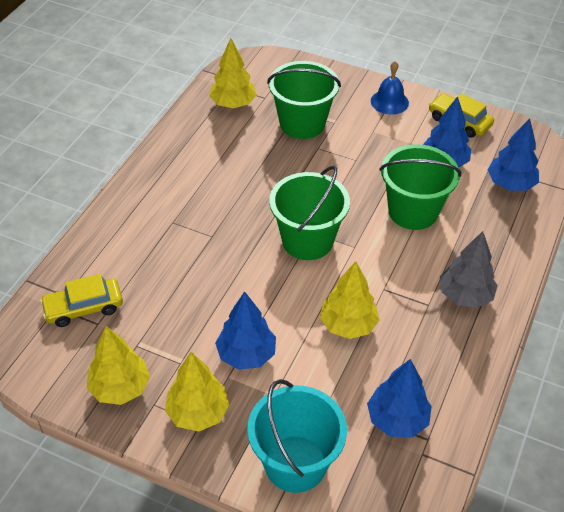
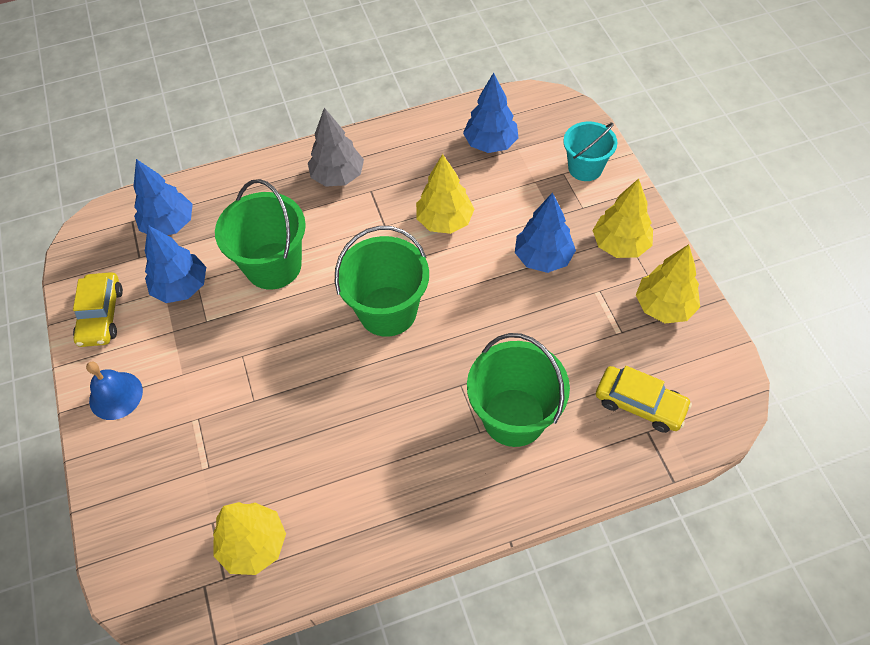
camera: 130 degrees left, 10 degrees up
(295, 463) = (585, 168): turquoise bucket -> turquoise bucket, size x0.65
(302, 123) = (226, 446): green bucket -> green bucket (514, 417)

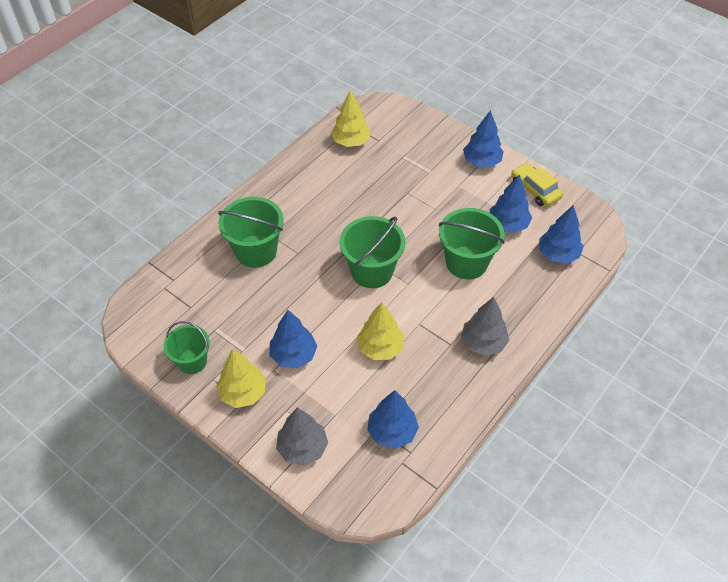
camera: 145 degrees right, 5 degrees down
(116, 395) = (481, 161): blue bell -> blue tree
(585, 168) = (302, 448): turquoise bucket -> grey tree
(640, 404) = (184, 292): yellow car -> none
(664, 306) = (192, 361): yellow tree -> green bucket

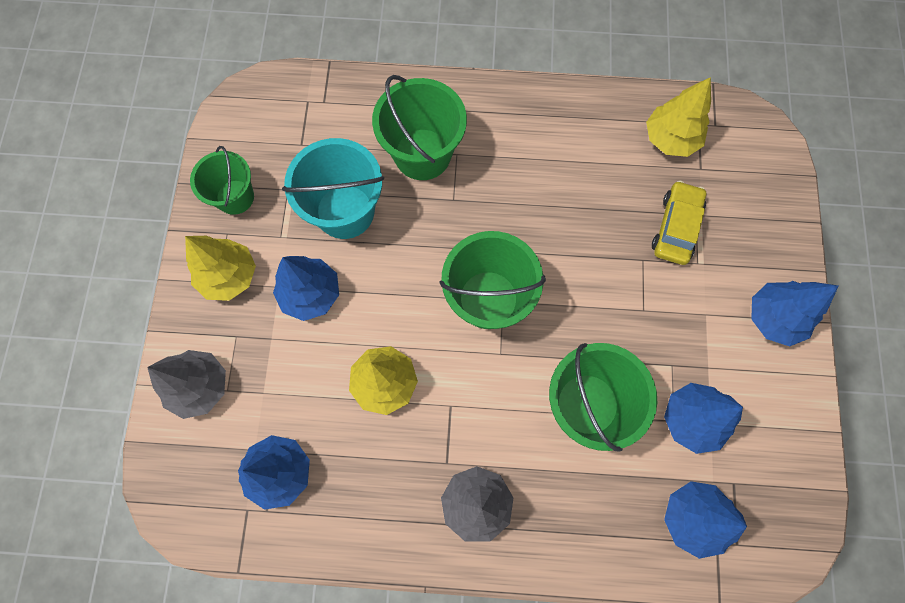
camera: 55 degrees right, 20 degrees up
(256, 309) = (345, 211): none -> turquoise bucket
(535, 190) = (783, 419): yellow car -> yellow car (676, 227)

